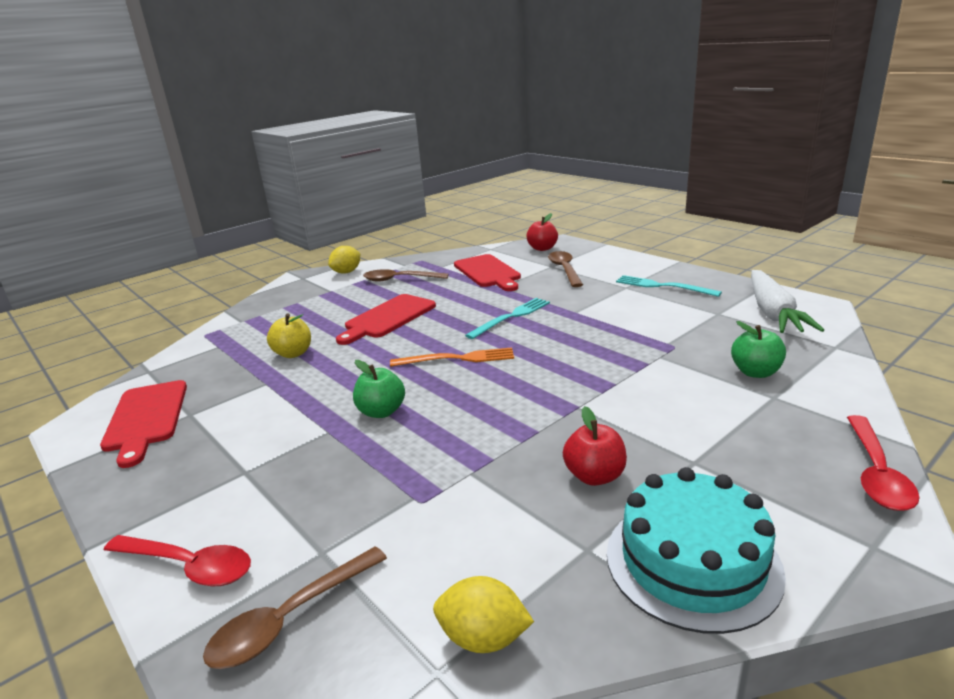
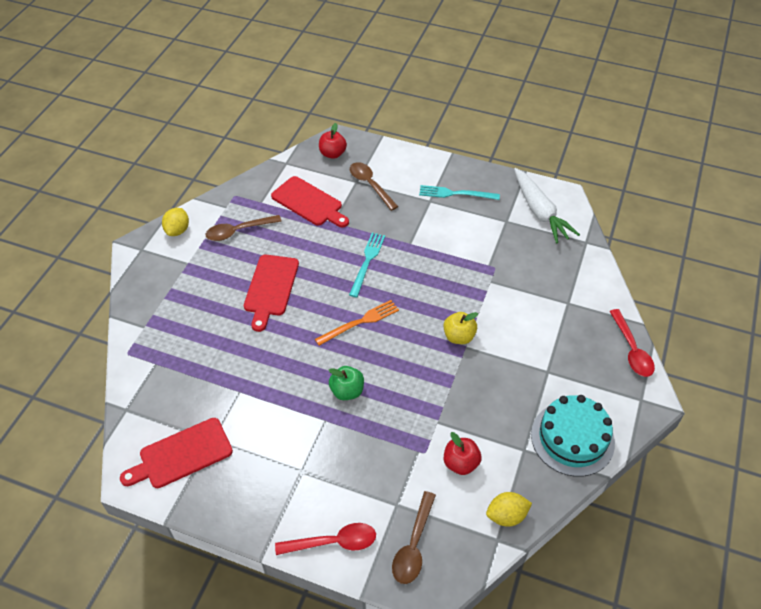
camera: 30 degrees left, 25 degrees up
(146, 418) = (181, 454): red cutting board -> red cutting board turned 105 degrees clockwise
(293, 353) = (230, 353): yellow apple -> yellow apple (459, 336)
(594, 476) = (503, 400): red apple -> red apple (460, 463)
(755, 372) = (551, 282): green apple -> none

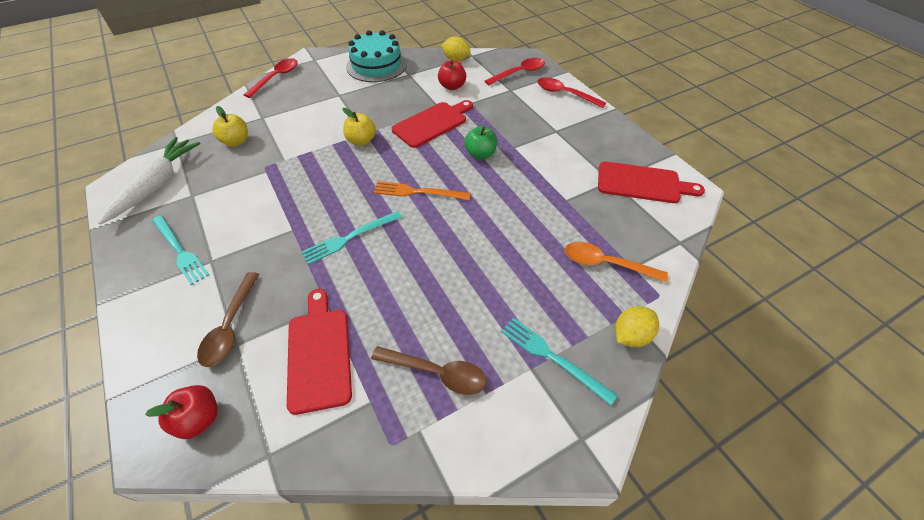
camera: 140 degrees left, 0 degrees up
(176, 354) = (606, 264): none -> orange spoon
(178, 230) = (512, 437): yellow lemon -> yellow lemon (631, 336)
(179, 275) = (552, 357): none -> turquoise fork
(270, 288) = (464, 272): red cutting board -> red cutting board (432, 123)
(413, 545) = (519, 73): brown spoon -> red spoon
(548, 271) = (236, 141): none -> yellow apple

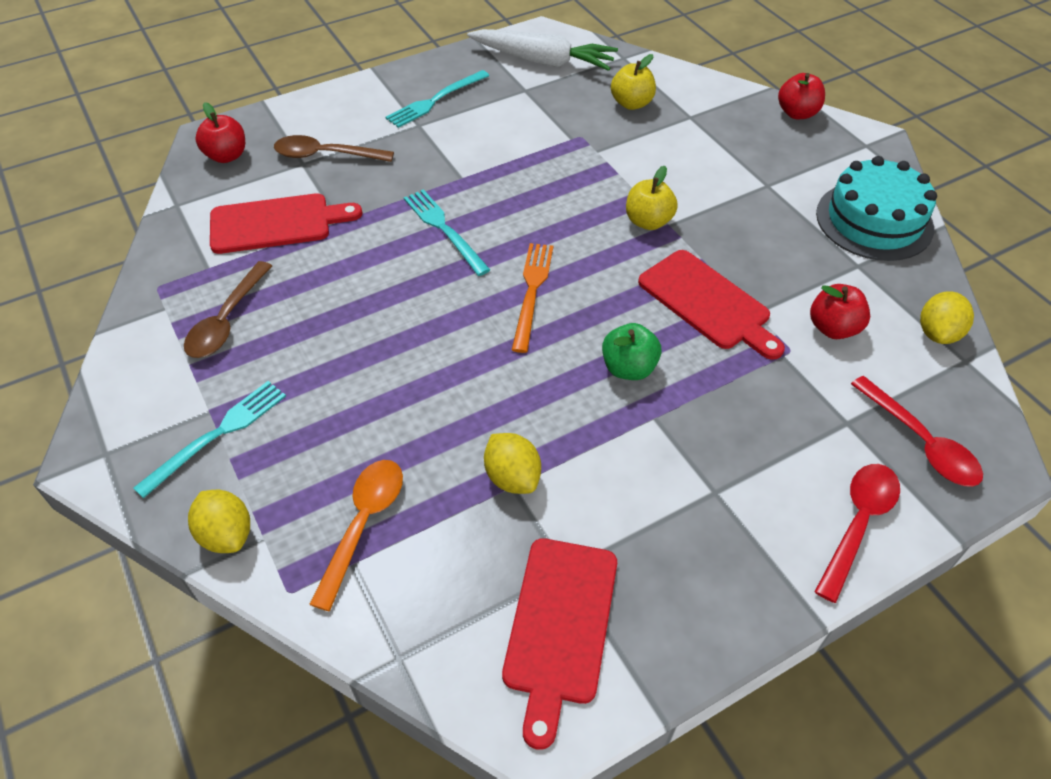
camera: 90 degrees right, 0 degrees up
(276, 78) = (797, 113): red spoon -> red apple
(561, 200) = (512, 477): none -> yellow lemon

